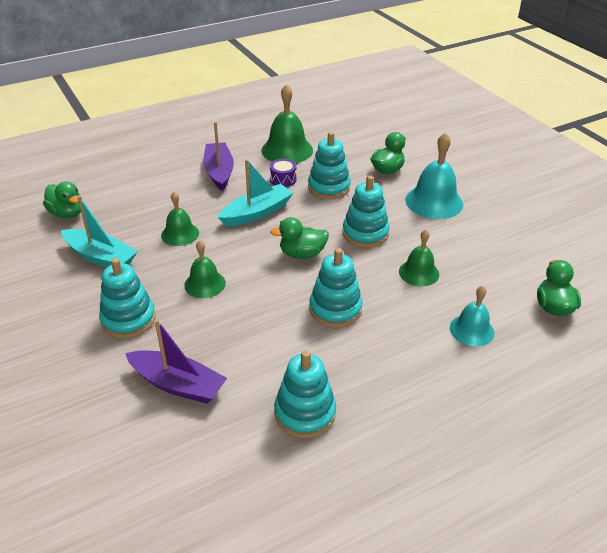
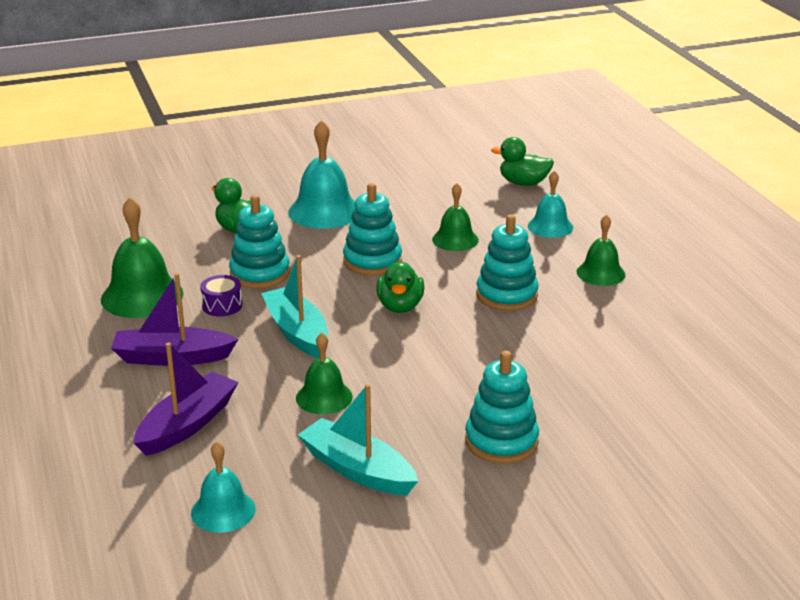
camera: 80 degrees left, 10 degrees down
(67, 213) = (223, 511): green duck -> turquoise bell
(100, 257) = (357, 470): turquoise boat -> turquoise boat turned 90 degrees counterclockwise
(178, 384) = (618, 404): purple boat -> purple boat (187, 424)
(205, 284) = (442, 380): green bell -> green bell (600, 273)
(305, 413) = (659, 327): turquoise stacking toy -> none

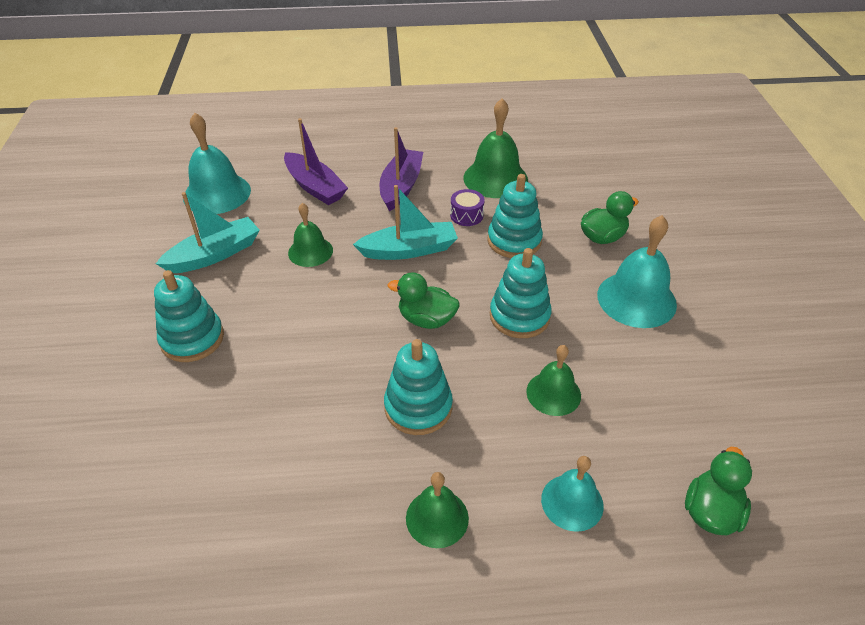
camera: 105 degrees right, 15 degrees up
(223, 511) = (217, 193): turquoise bell -> turquoise bell, size x1.63

